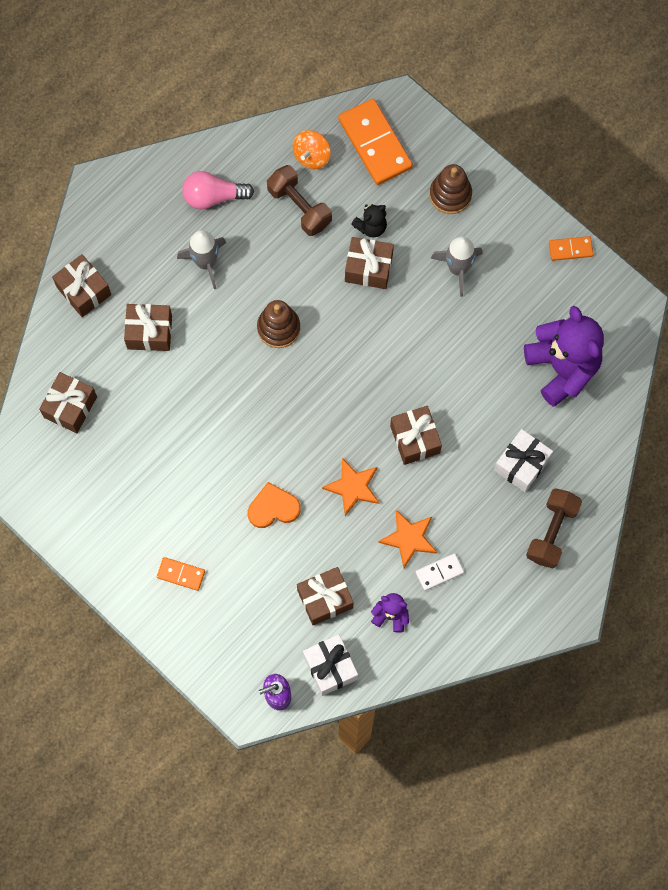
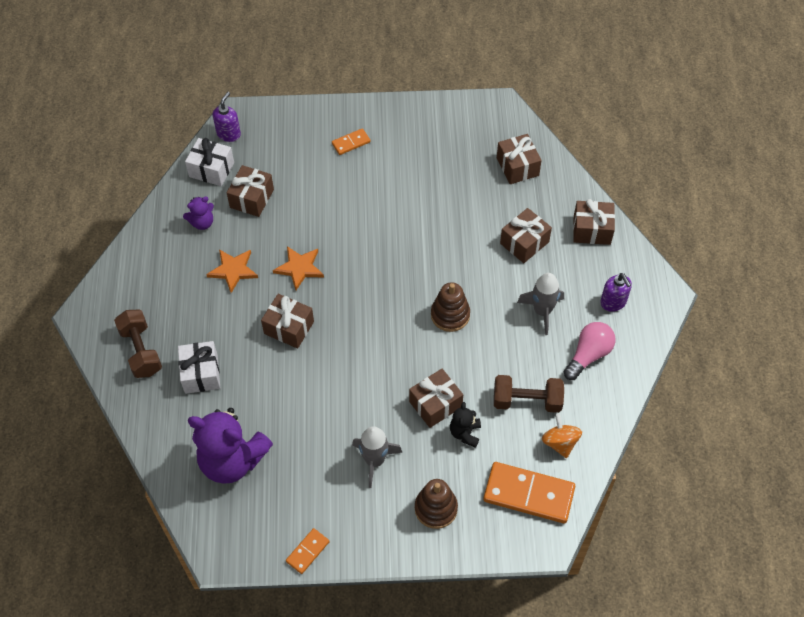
camera: 135 degrees right, 15 degrees down
(144, 217) = (613, 302): none -> purple soap dispenser
(273, 508) = (336, 217): orange heart -> none
(439, 572) = (194, 268): white domino -> none

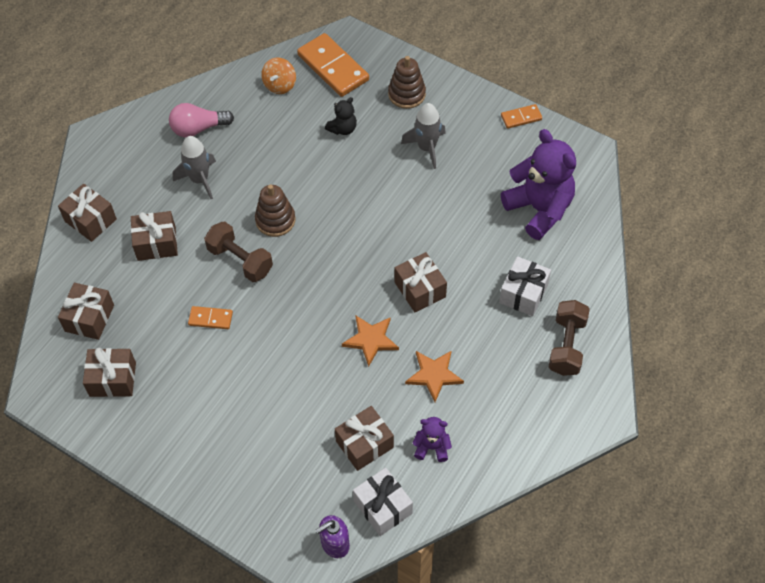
camera: 145 degrees left, 0 degrees up
(351, 143) = (218, 447): orange domino -> orange domino (210, 319)
(435, 404) = (347, 160): brown gift -> brown gift (113, 379)
(527, 401) = (276, 124): brown dumbbell -> brown dumbbell (240, 260)
(613, 302) = (138, 154): purple soap dispenser -> none

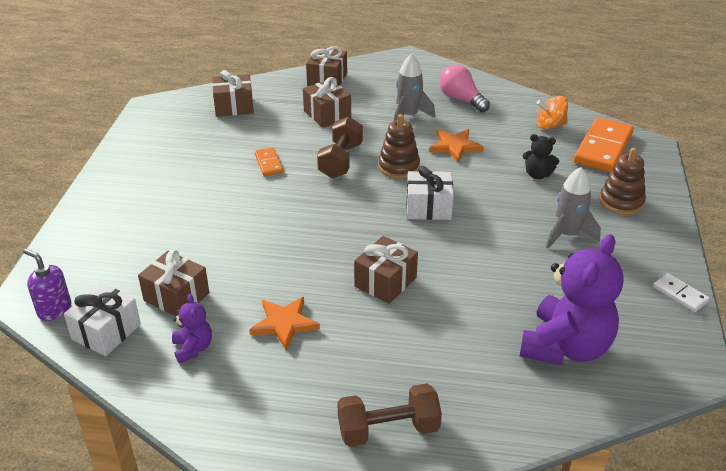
camera: 65 degrees right, 20 degrees down
(113, 379) = (181, 134): brown gift -> none
(371, 340) = (302, 265): orange star -> orange star (455, 146)
(521, 117) = (680, 294): orange domino -> white domino
(523, 293) = (437, 367): white gift -> white gift (428, 207)

